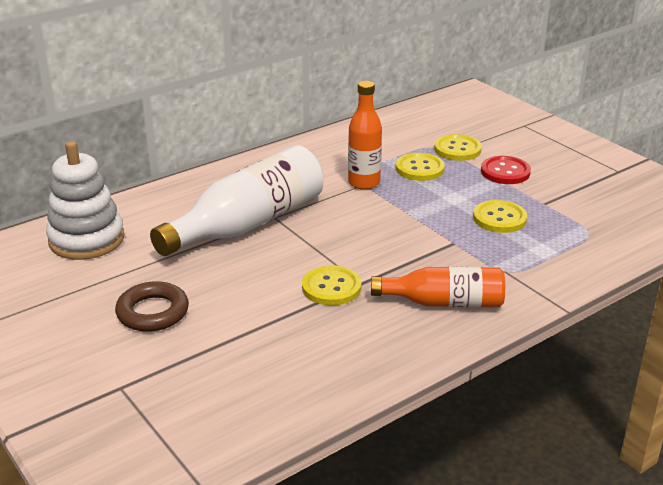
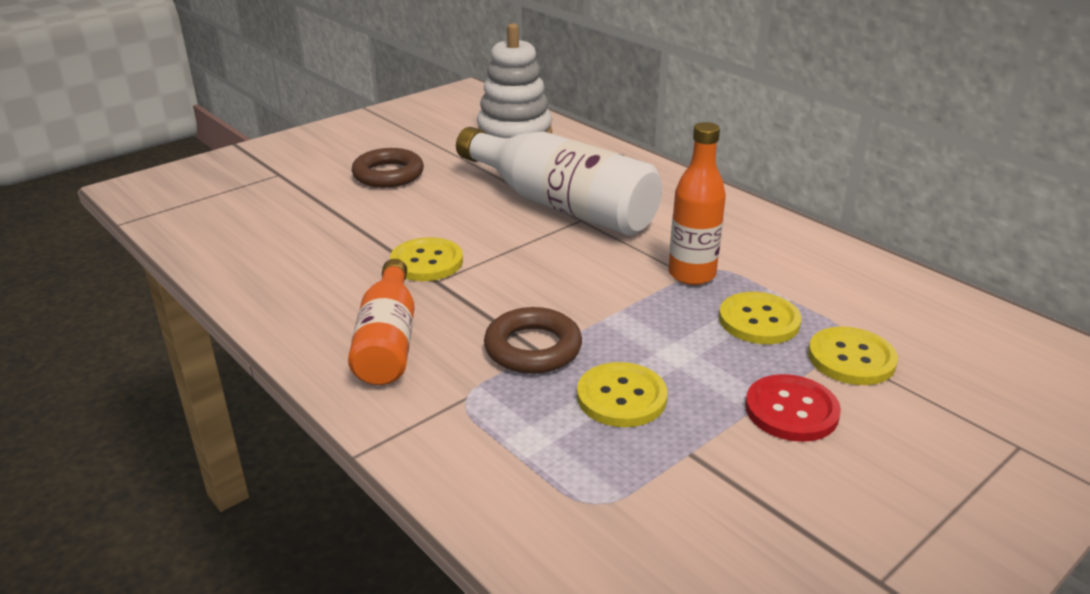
camera: 85 degrees right, 0 degrees up
(451, 245) = (533, 348): none -> brown ring

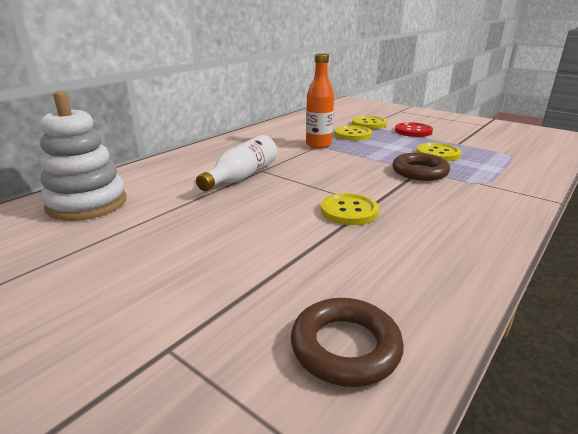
camera: 100 degrees left, 5 degrees down
(387, 341) = (457, 209): orange bottle -> none
(388, 174) = (179, 256): brown ring -> brown ring (345, 347)
(561, 205) = (242, 176): white bottle -> white bottle, size x0.60

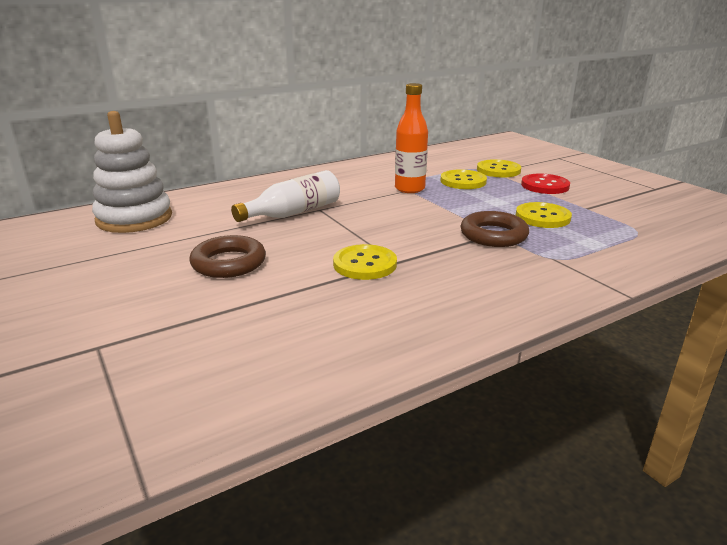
camera: 20 degrees right, 0 degrees up
(345, 347) = (232, 379): brown ring -> brown ring (229, 263)

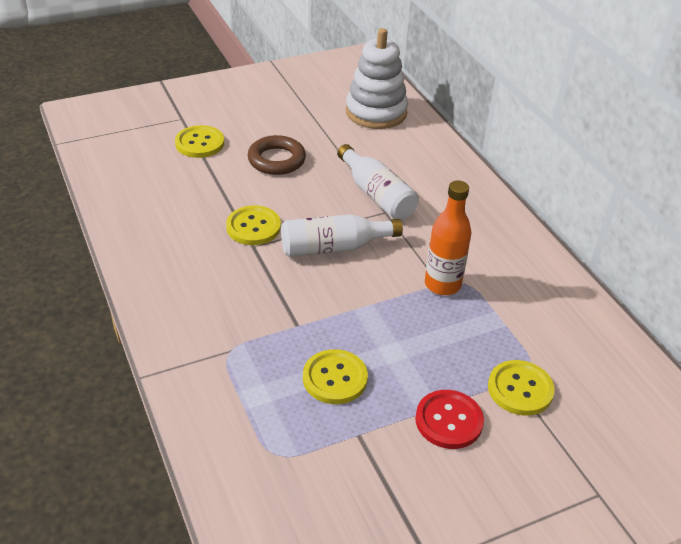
camera: 95 degrees right, 15 degrees up
(382, 226) = (334, 247): none -> white bottle
(463, 181) = (470, 339): yellow button -> yellow button (200, 143)
(493, 235) = (293, 322): brown ring -> none

